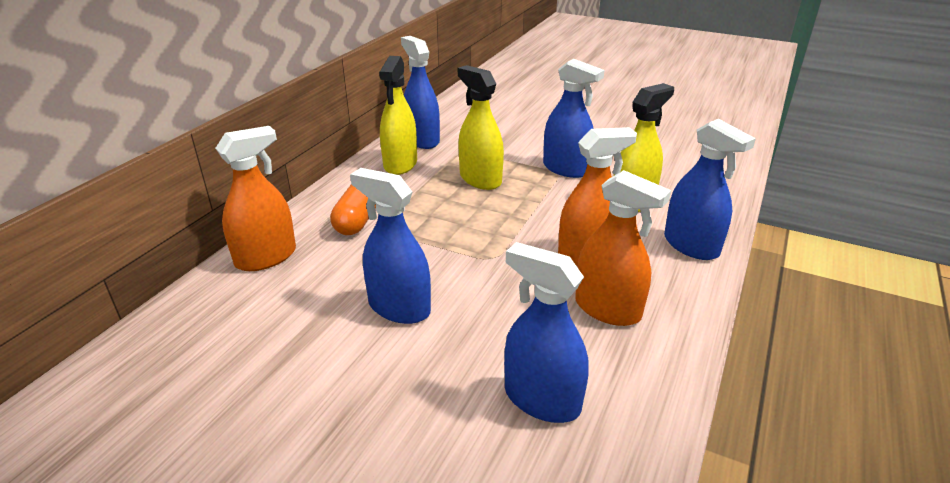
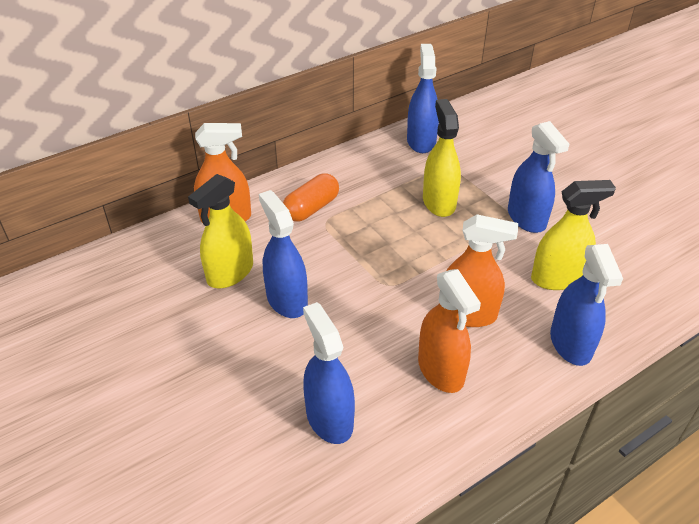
camera: 30 degrees right, 10 degrees up
(400, 164) = (383, 162): yellow spray bottle -> yellow spray bottle (230, 273)

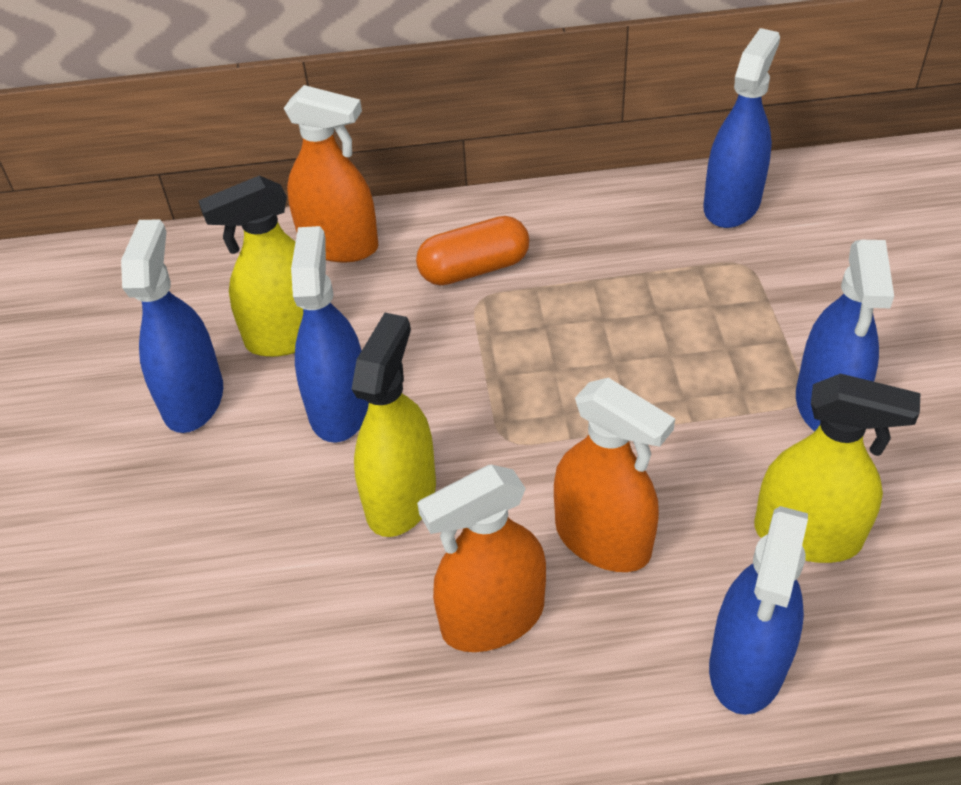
camera: 30 degrees right, 5 degrees up
(329, 418) = (275, 623): blue spray bottle -> blue spray bottle (193, 399)
(439, 202) = (688, 324): yellow spray bottle -> yellow spray bottle (401, 498)
(441, 370) = (493, 618): orange spray bottle -> orange spray bottle turned 60 degrees clockwise

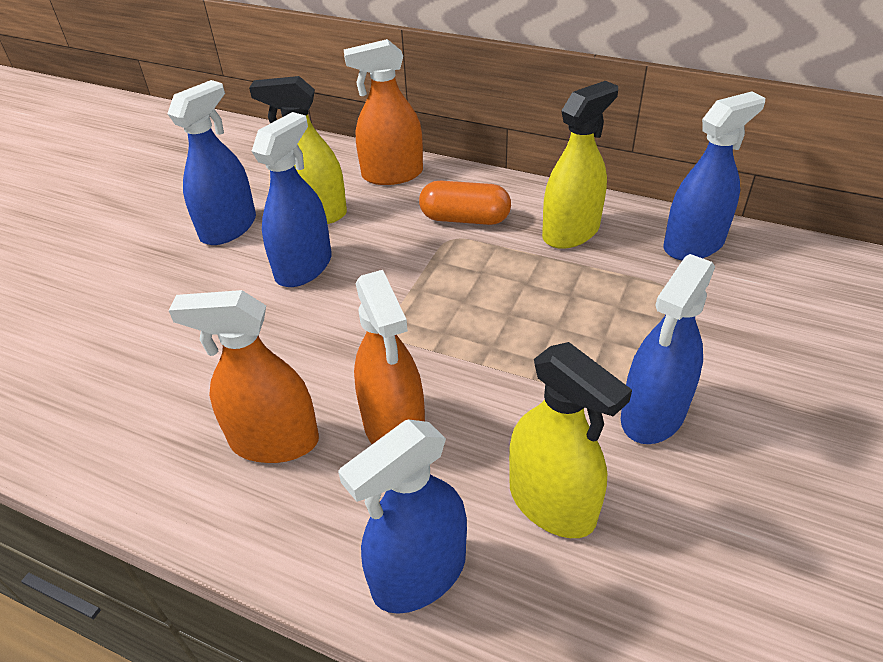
camera: 30 degrees right, 5 degrees down
(339, 245) = (392, 174): orange spray bottle -> orange spray bottle turned 120 degrees clockwise
(401, 498) = (289, 337): yellow spray bottle -> yellow spray bottle (571, 232)

